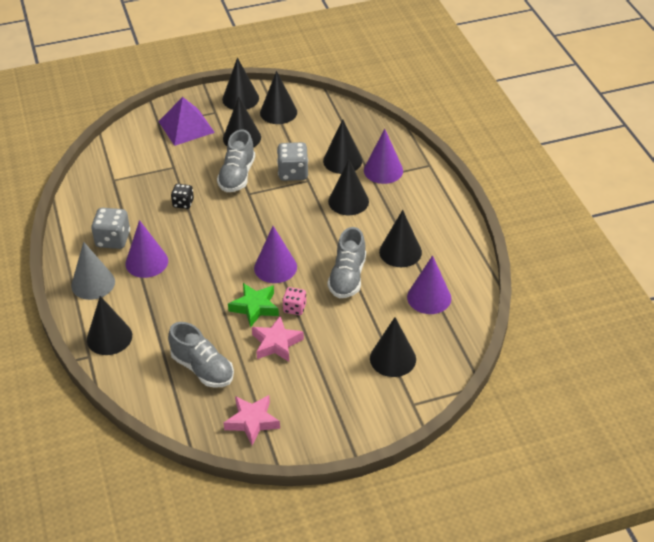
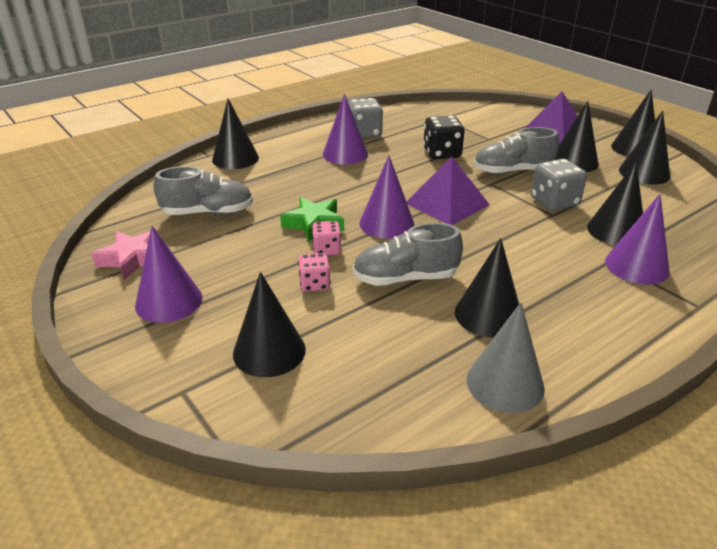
camera: 70 degrees right, 10 degrees down
(93, 283) = (301, 138): grey cone -> grey cone (505, 383)
(183, 203) = (442, 153): black dice -> black dice, size x1.61
(202, 368) = (208, 212): grey shoe -> grey shoe turned 120 degrees counterclockwise
(265, 227) = (447, 203): none -> purple pyramid
(276, 343) = (262, 249): pink star -> none
(333, 323) = (315, 284): none -> pink dice
(348, 201) = (546, 250): black cone -> none
(429, 297) = (413, 364): purple cone -> purple cone (169, 301)

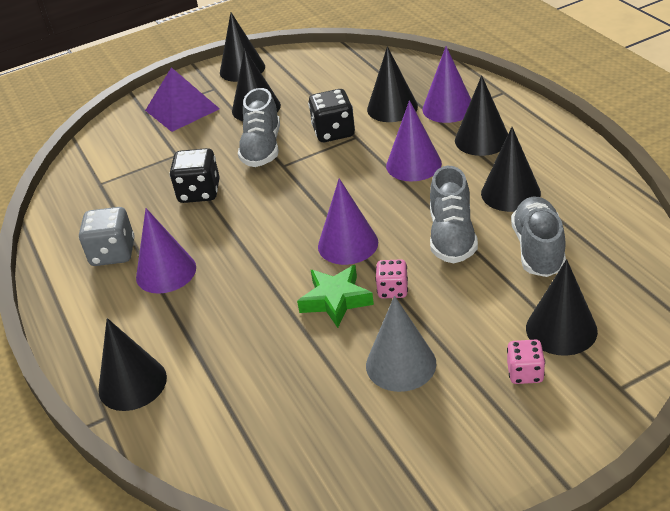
camera: 75 degrees left, 5 degrees up
(133, 259) = (385, 465): pink star -> none
(169, 301) = (477, 416): purple cone -> purple cone (413, 164)
(208, 212) = (284, 400): grey shoe -> grey shoe (538, 249)
(315, 284) = (456, 299): pink dice -> pink dice (525, 373)
(447, 203) = (317, 199): purple pyramid -> none
(505, 383) = (595, 194): grey cone -> grey cone (401, 364)
(554, 202) = (333, 132): grey dice -> black dice
(644, 173) = (293, 74): black cone -> black cone (482, 139)

